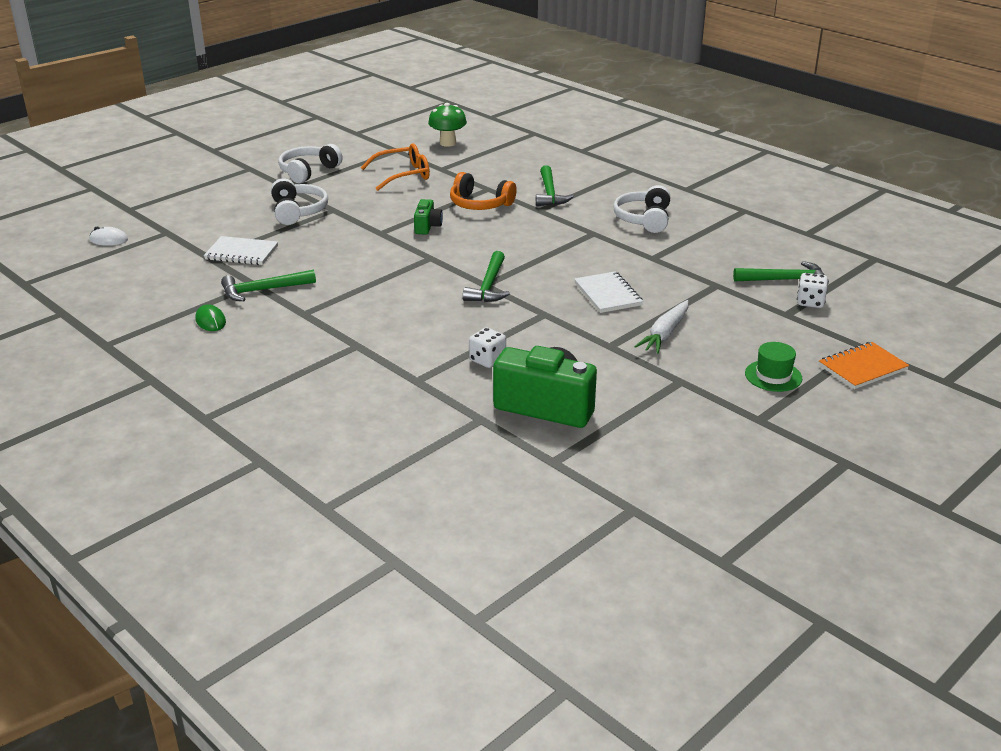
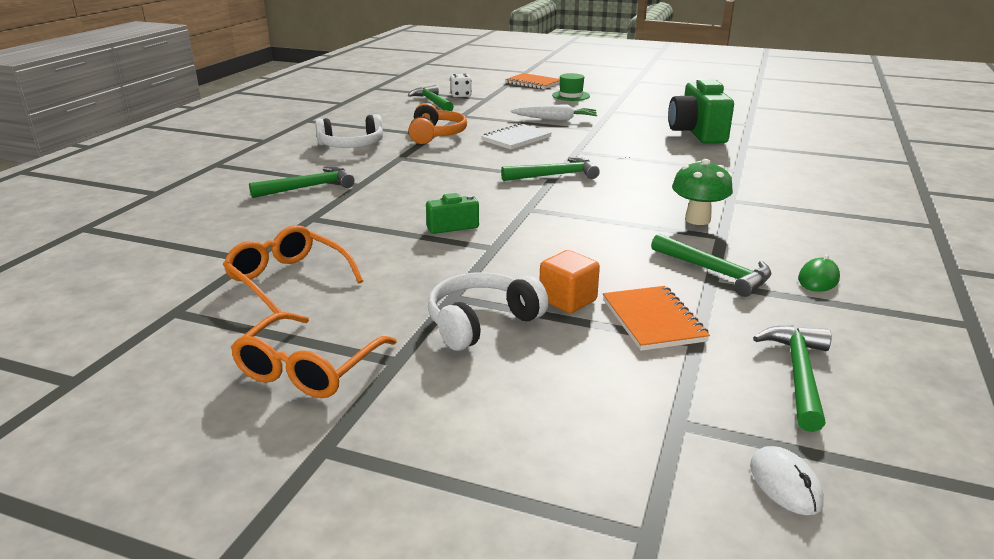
camera: 115 degrees left, 5 degrees down
(151, 271) = (798, 375): none -> green hammer
(241, 253) = (653, 320): white notebook -> orange notebook
(290, 237) = (567, 300): none -> orange cube
(308, 171) = (309, 368): white headphones -> orange glasses
(448, 143) = (133, 278): green mushroom -> green mushroom (697, 220)
(480, 204) = (363, 213): orange headphones -> orange headphones (436, 135)
(487, 360) = (671, 155): white dice -> none

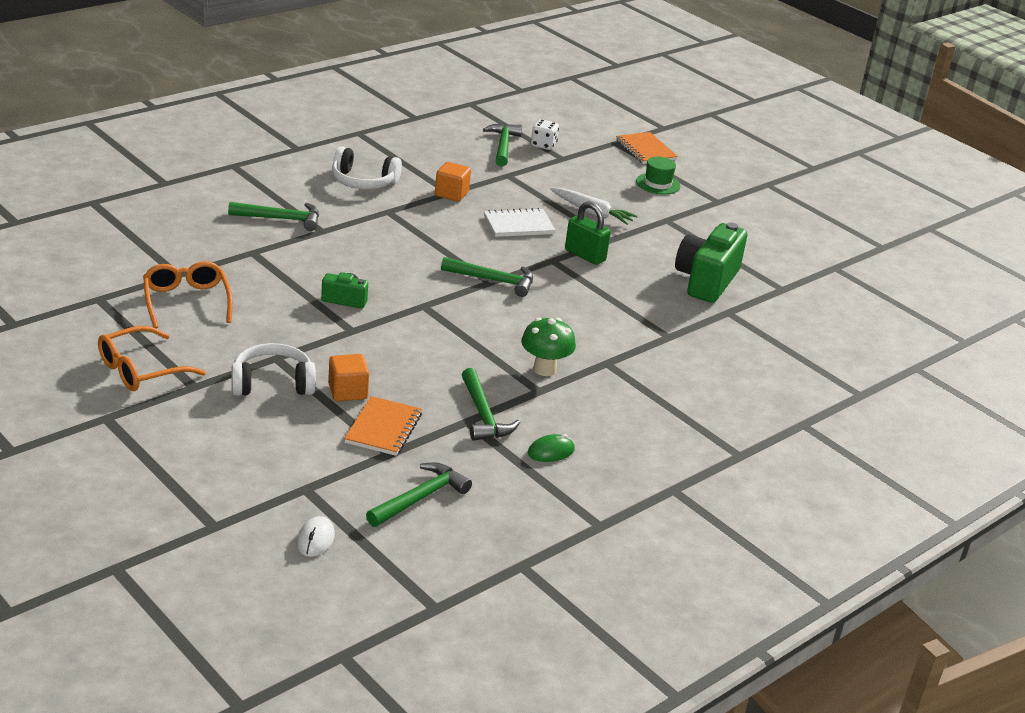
camera: 25 degrees right, 5 degrees up
(436, 135) = (451, 194): orange headphones -> orange cube
(593, 142) = (585, 255): none -> green padlock

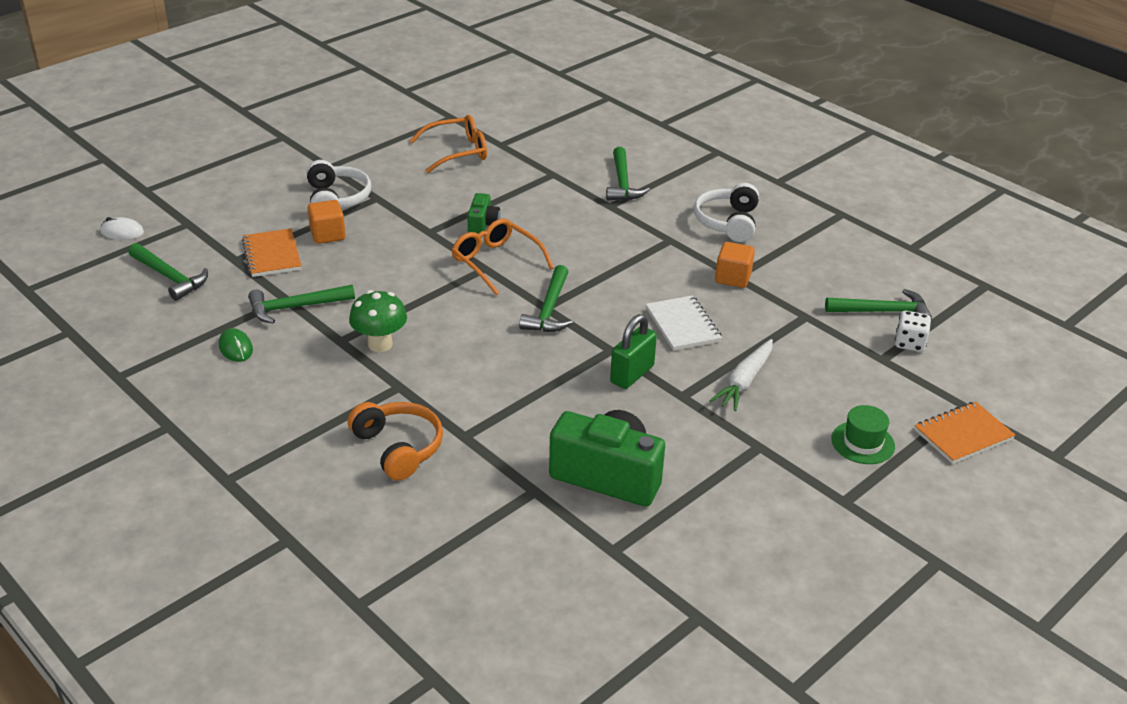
camera: 90 degrees right, 5 degrees up
(141, 370) = (349, 143): orange glasses -> orange glasses (496, 262)
(383, 428) = (272, 255): orange notebook -> orange notebook turned 60 degrees clockwise
(687, 368) = (398, 448): none -> orange headphones

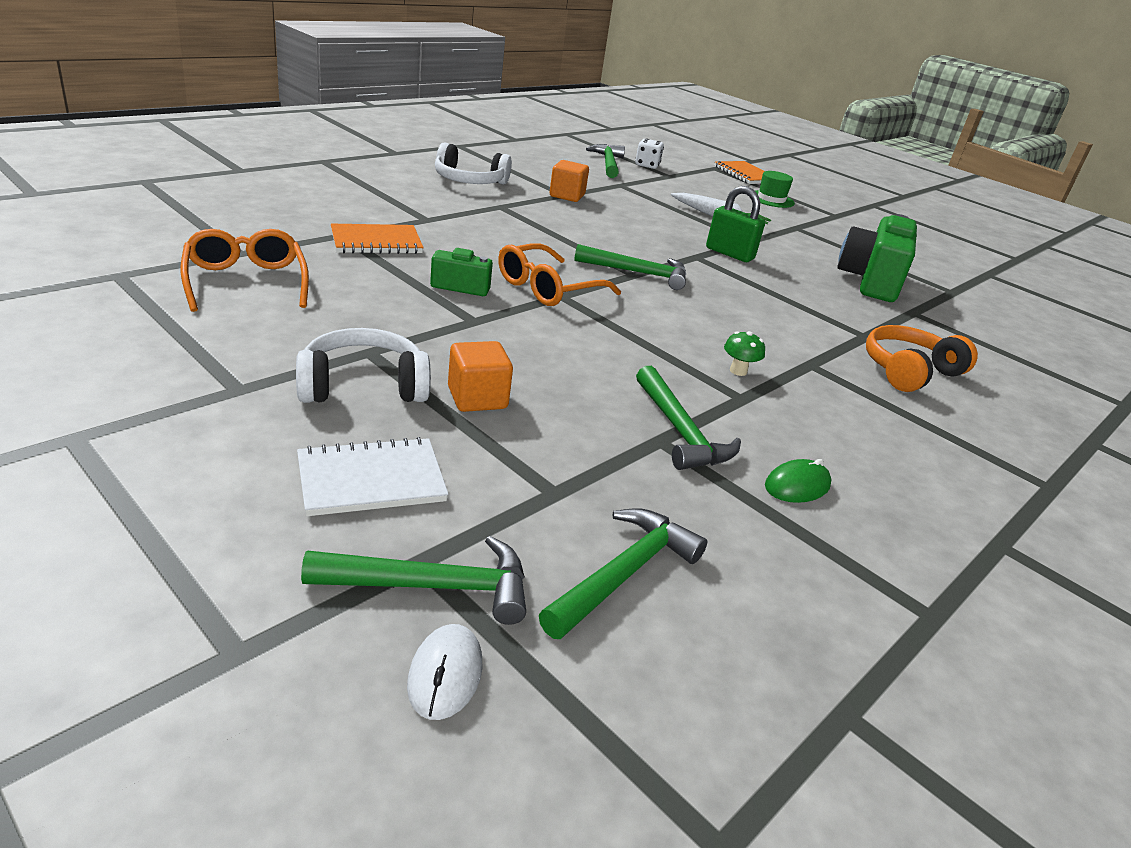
camera: 95 degrees left, 5 degrees down
(272, 255) = (539, 452): orange notebook -> orange notebook (376, 242)
(380, 344) = (738, 371): green mushroom -> green mushroom, size x0.55
(622, 183) = (377, 206): green hammer -> green hammer (432, 586)
(682, 325) = (647, 224): white notebook -> white notebook (371, 480)

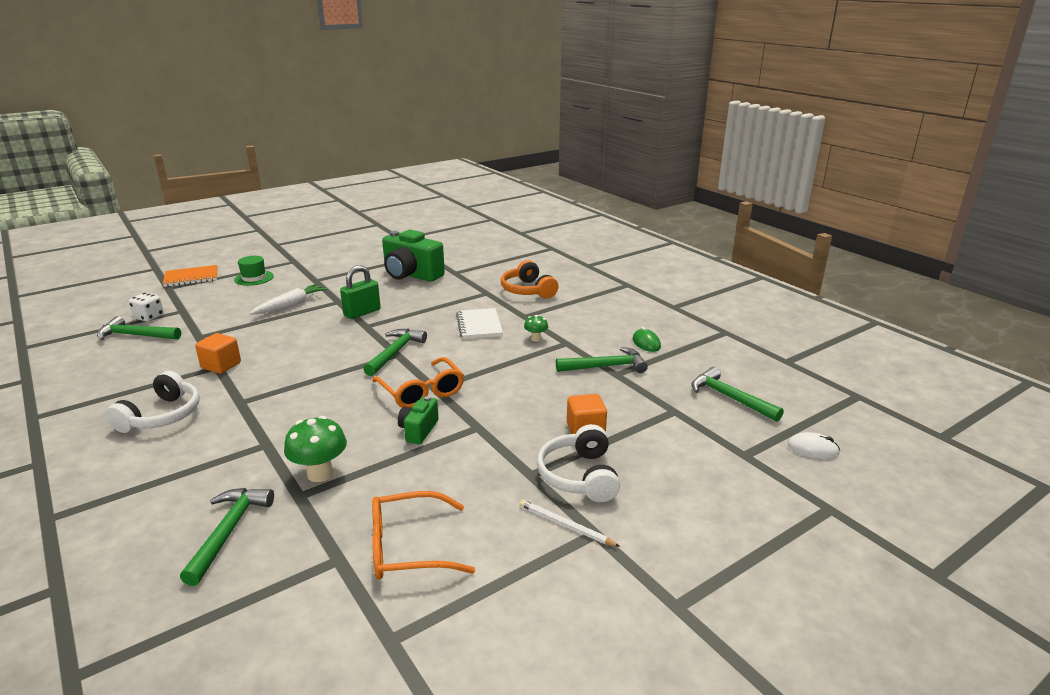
camera: 75 degrees left, 5 degrees down
(258, 370) = (566, 525): none -> white pencil
(371, 480) = (683, 471): white notebook -> white notebook (479, 325)
(376, 242) = (320, 473): orange notebook -> green mushroom
(432, 586) = (760, 451): green hammer -> green hammer (228, 532)

